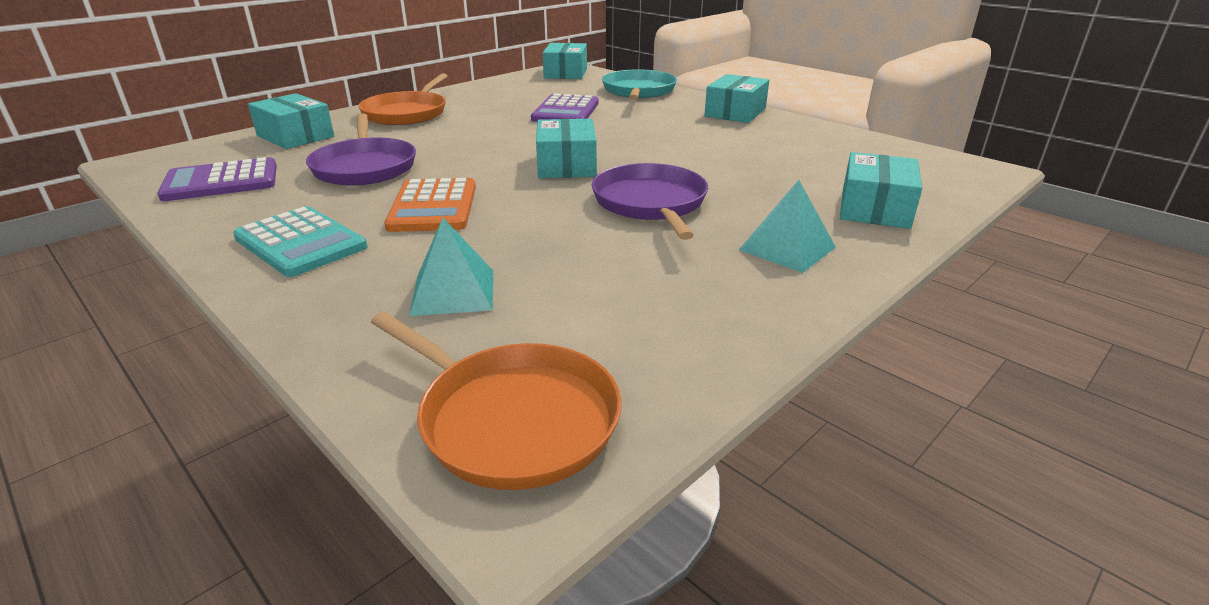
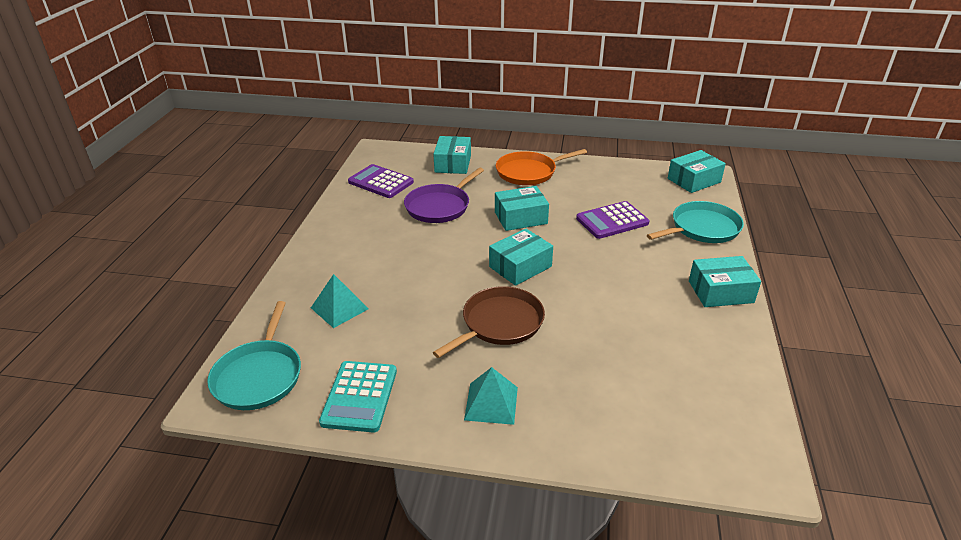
camera: 55 degrees right, 5 degrees up
(300, 243) = (345, 241): turquoise calculator -> turquoise calculator (359, 396)
(433, 207) = (416, 254): orange calculator -> none
(512, 418) = (259, 376): orange pan -> turquoise pan
(650, 203) = (499, 323): purple pan -> brown pan
(875, 208) = (600, 426): turquoise box -> turquoise box (520, 218)

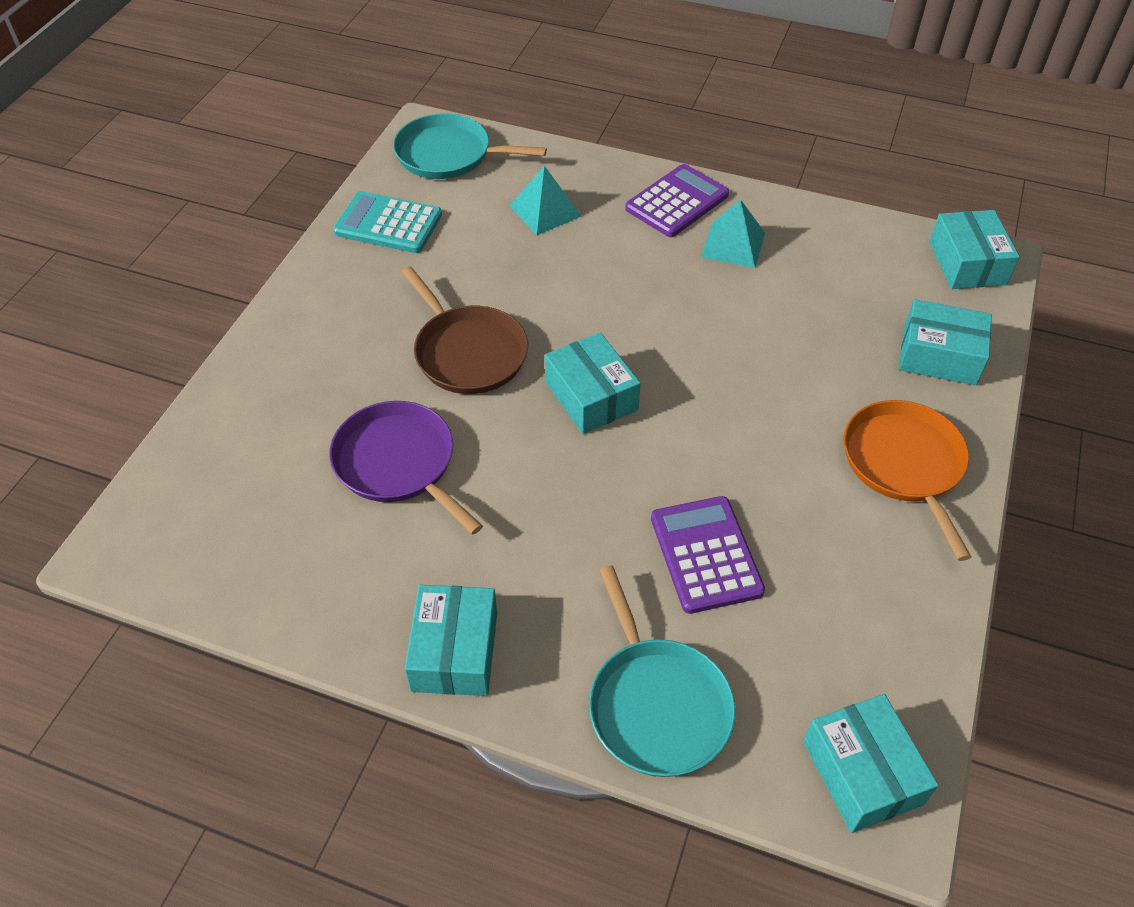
camera: 100 degrees right, 15 degrees up
(381, 182) = (869, 259): purple calculator -> purple calculator (677, 202)
(440, 206) = (783, 323): purple pan -> purple pan (398, 463)
(491, 403) = (333, 324): turquoise pyramid -> turquoise pyramid (733, 244)
(520, 218) = (734, 421): turquoise box -> turquoise box (967, 263)

